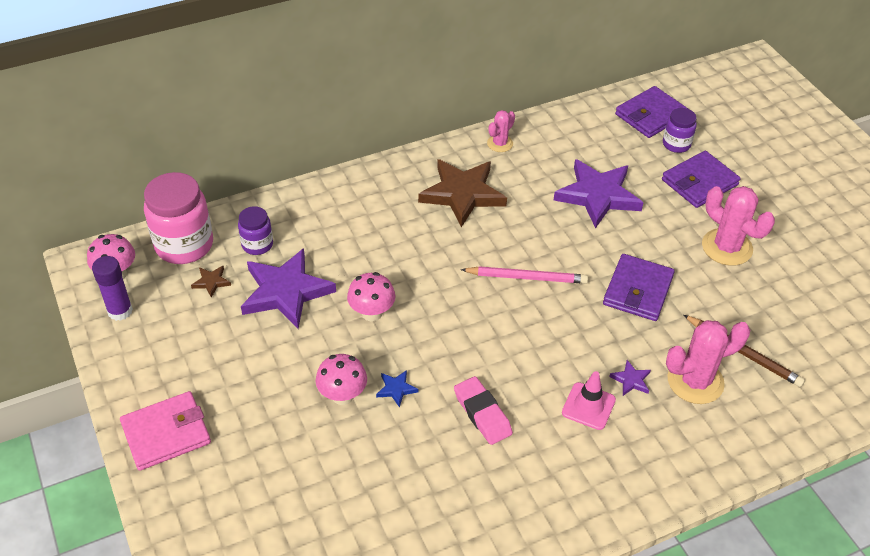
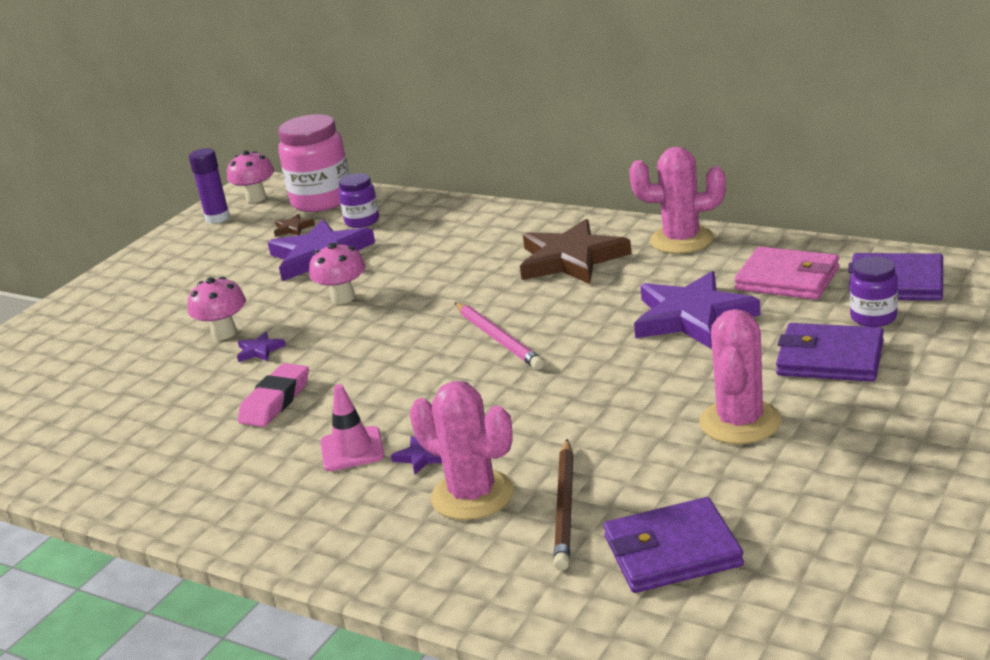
camera: 60 degrees right, 20 degrees down
(166, 433) = (106, 293): pink wallet -> pink wallet (787, 279)
(396, 389) = (259, 350): blue star -> purple star
(500, 143) = (681, 240): pink cactus -> pink cactus, size x1.77
(638, 290) = (572, 402): purple wallet -> purple wallet (672, 551)

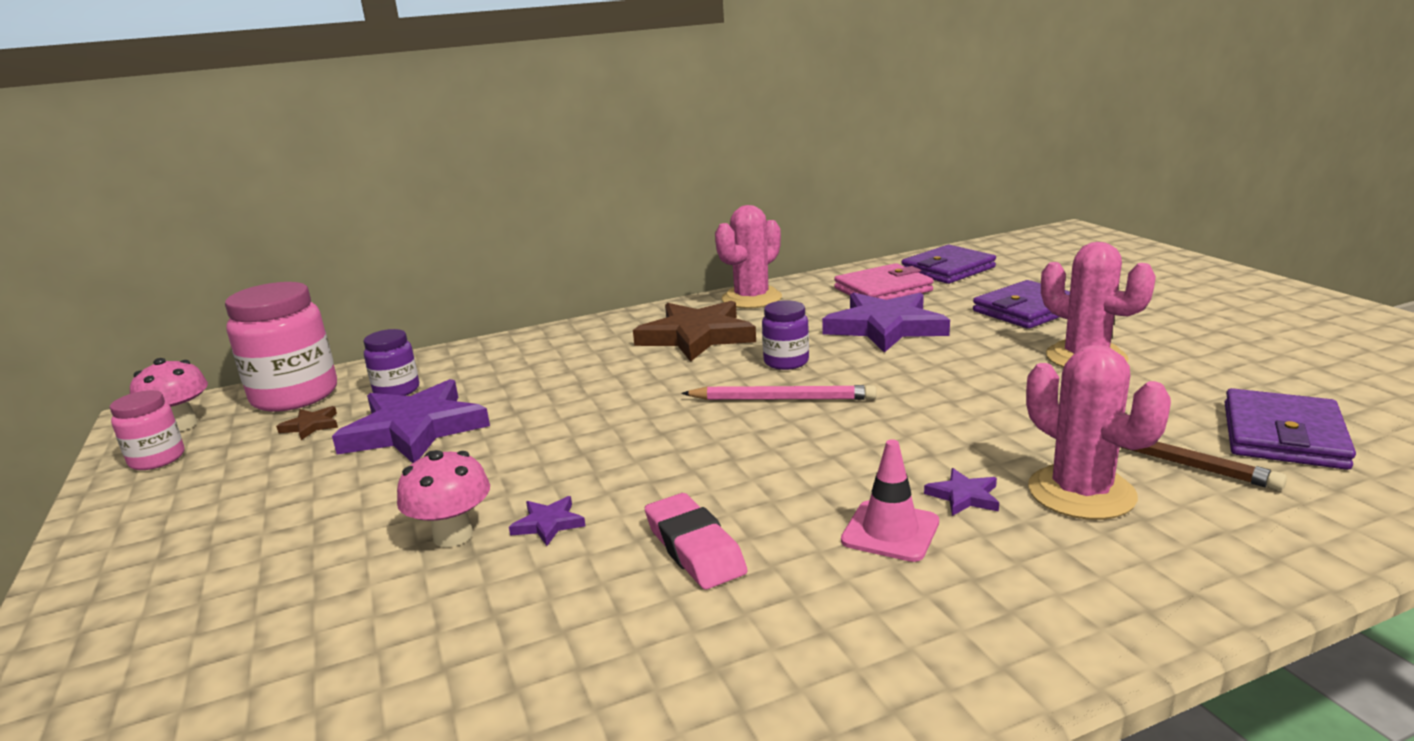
camera: 55 degrees left, 5 degrees down
(217, 218) = (157, 459): purple glue stick -> pink jar
(343, 298) = (536, 443): pink mushroom -> none
(472, 495) = (1081, 493): pink cactus -> pink cactus turned 75 degrees clockwise
(873, 317) = (986, 286): purple jar -> purple jar (786, 362)

